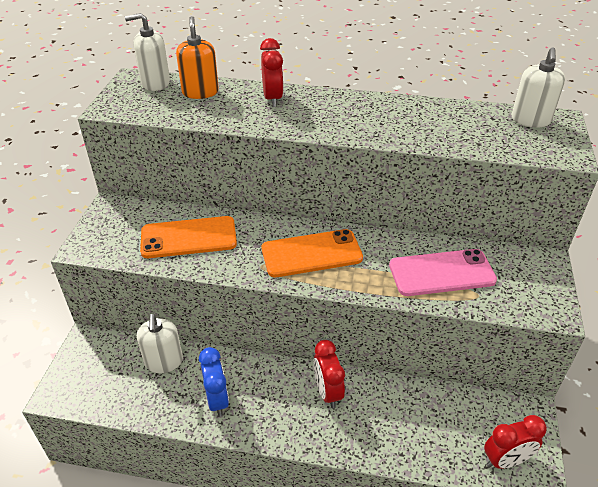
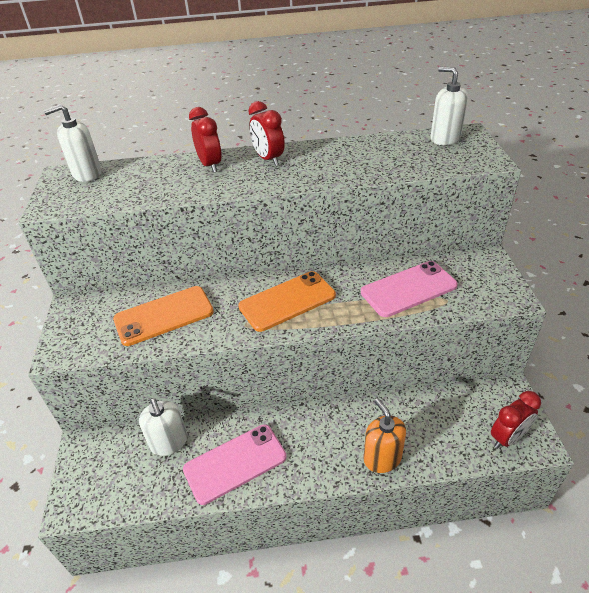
camera: 15 degrees left, 0 degrees up
(200, 92) = (136, 173): orange soap dispenser -> orange soap dispenser (382, 458)
(217, 400) = (235, 463): blue clock -> pink phone
(327, 392) = (334, 425): red clock -> red clock (268, 159)
(530, 120) = (445, 138): white soap dispenser -> white soap dispenser turned 135 degrees clockwise

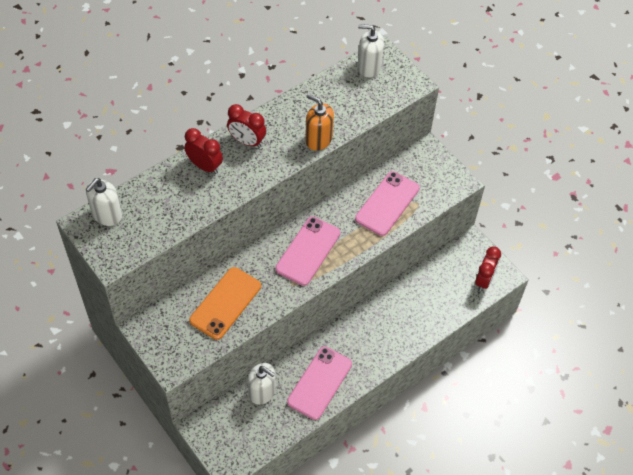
camera: 35 degrees left, 15 degrees up
(287, 301) = (308, 251): orange phone -> pink phone
(382, 458) = (413, 332): orange soap dispenser -> orange soap dispenser (318, 139)

